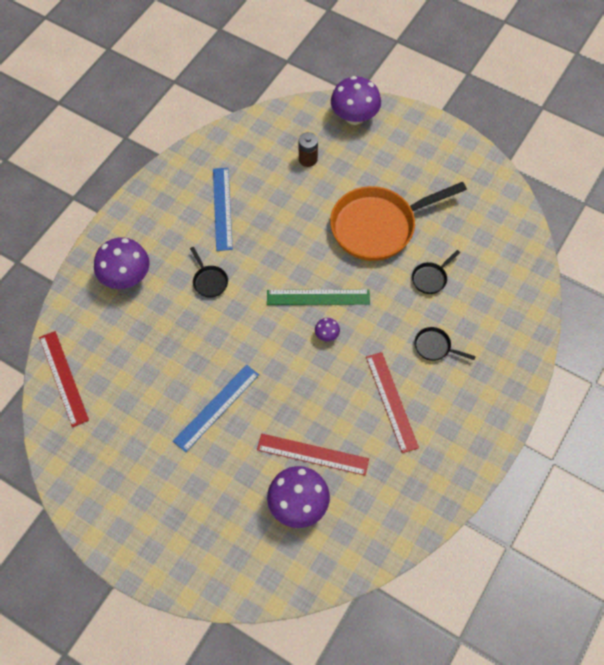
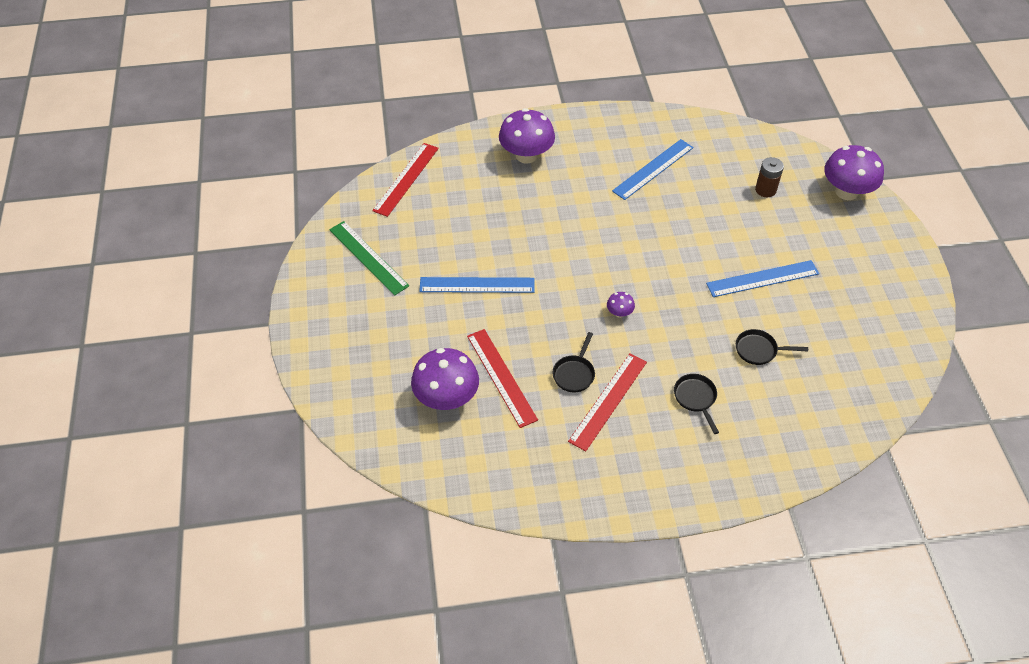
camera: 50 degrees right, 10 degrees down
(209, 281) = (580, 205): black pan -> black pan (574, 374)
(318, 297) = (647, 283): green ruler -> green ruler (368, 257)
(378, 226) = (762, 279): orange pan -> blue ruler

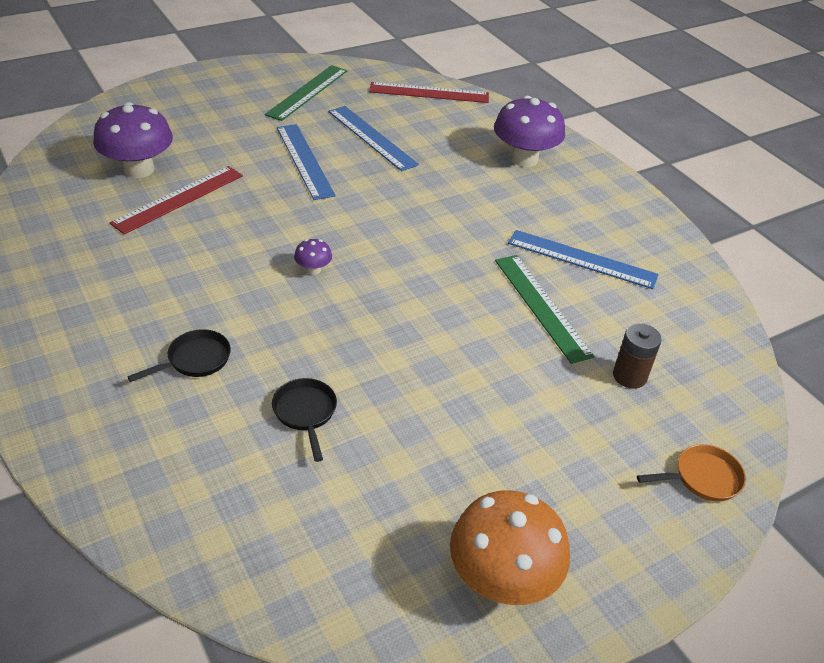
camera: 65 degrees right, 10 degrees down
(574, 374) = (201, 250): black pan -> none
(608, 401) = (168, 283): red ruler -> none
(694, 206) = (542, 306): none -> green ruler
(762, 279) = (446, 398): blue ruler -> blue ruler (371, 137)
(846, 192) = (703, 478): purple mushroom -> orange pan
(894, 296) = (502, 579): none -> orange mushroom

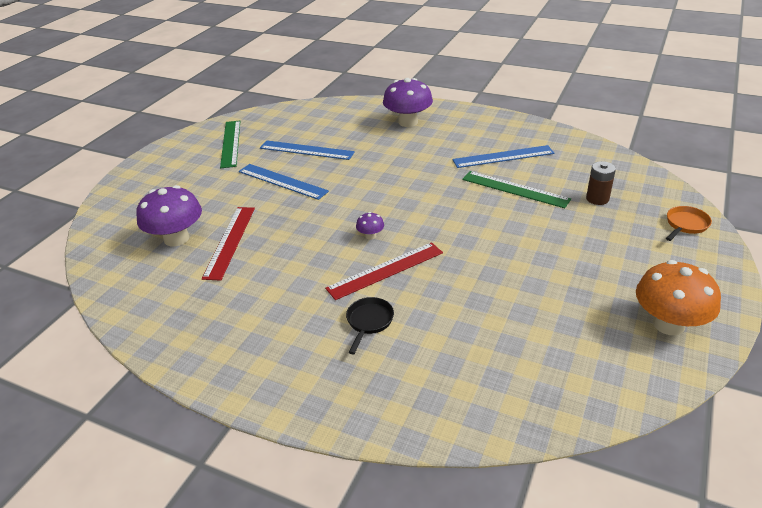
camera: 30 degrees left, 5 degrees down
(305, 413) = (470, 310): black pan -> none
(429, 92) = (307, 111): red ruler -> red ruler (385, 270)

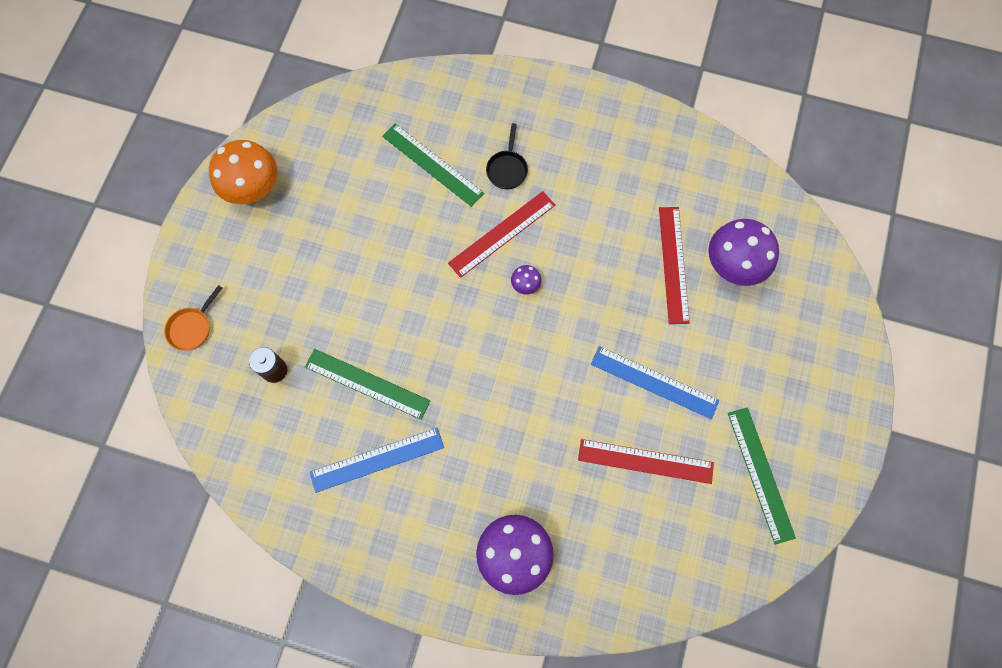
camera: 170 degrees right, 35 degrees up
(306, 150) = (645, 461): blue ruler -> red ruler
(455, 332) = (432, 164): none -> green ruler

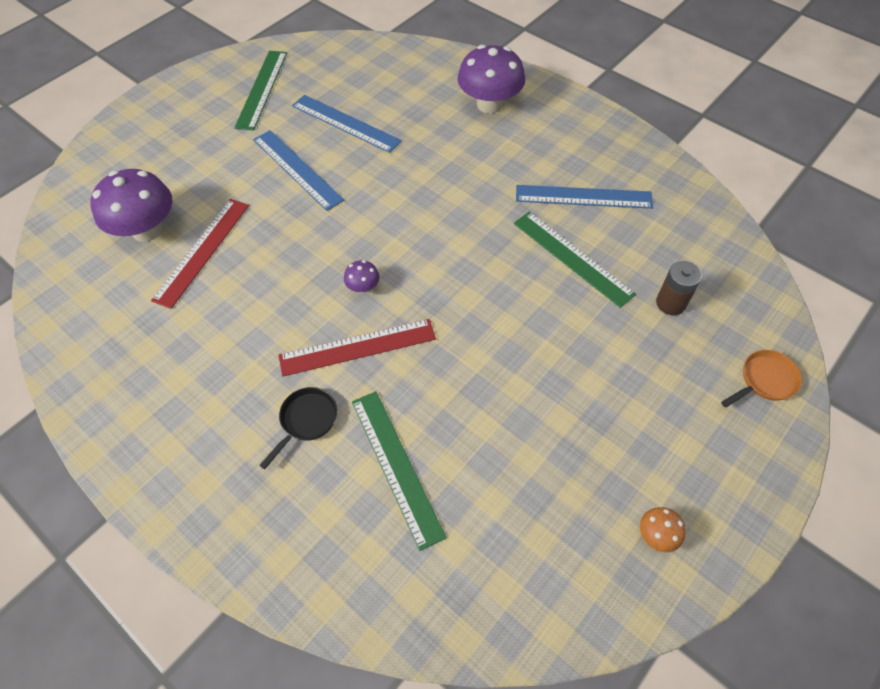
camera: 155 degrees left, 15 degrees down
(253, 188) = (656, 535): orange mushroom -> orange mushroom, size x0.45
(645, 461) = (345, 123): red ruler -> blue ruler

